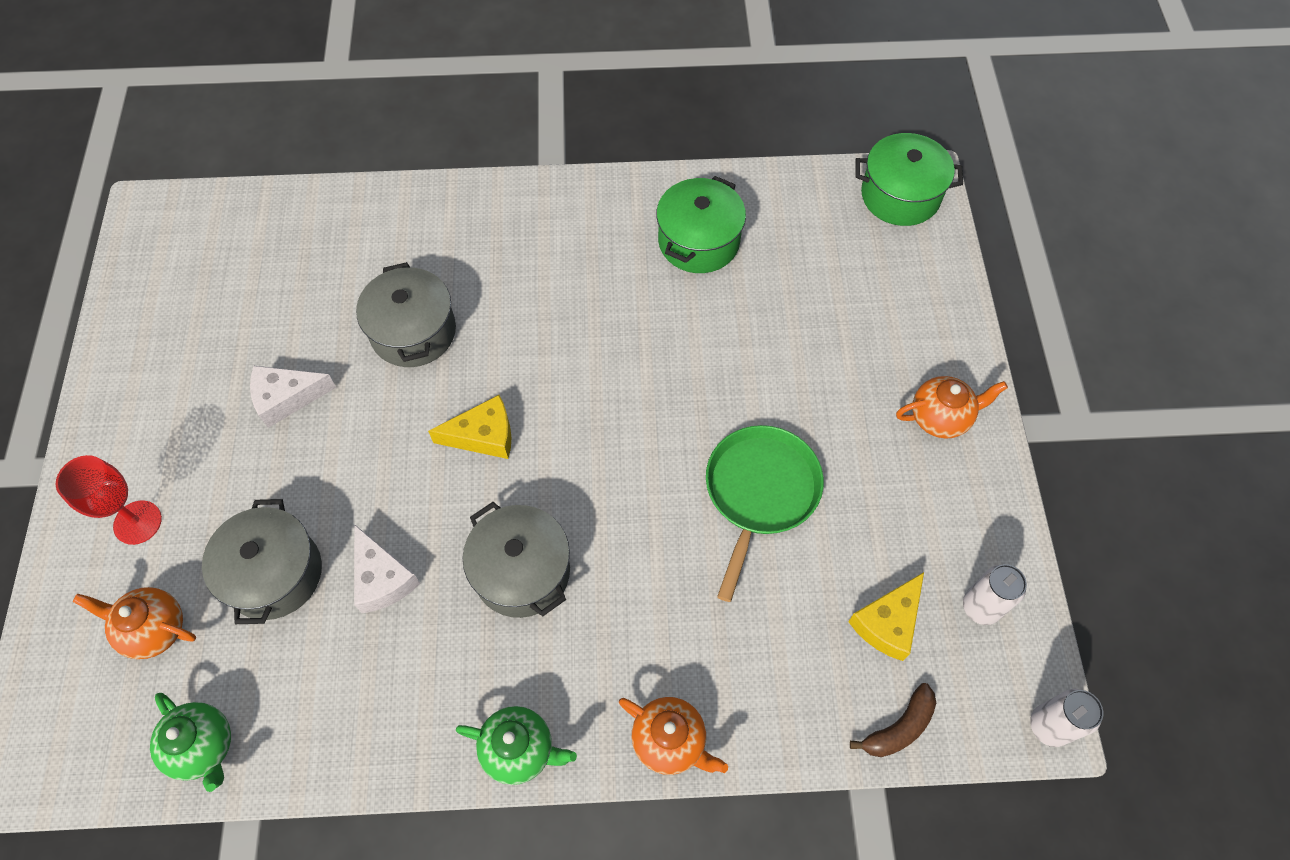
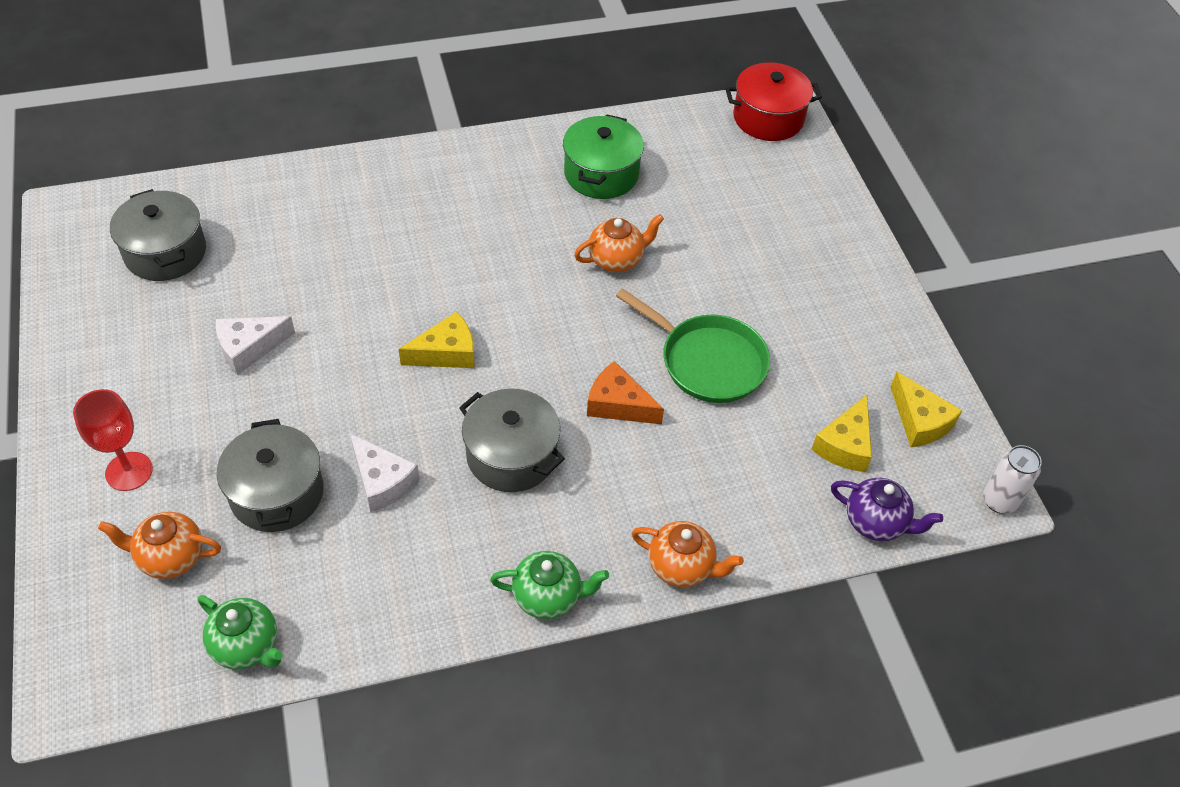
camera: 15 degrees left, 10 degrees down
(413, 332) = (357, 278): grey pot -> grey pot (165, 252)
(649, 529) = (618, 404): none -> orange cheese
(760, 492) = (708, 361): green pan -> green pan turned 120 degrees clockwise
(899, 727) = (876, 523): brown banana -> purple teapot
(900, 195) = (768, 118): green pot -> red pot
(940, 418) = (848, 283): orange teapot -> orange teapot (616, 260)
(980, 607) = (920, 421): white can -> yellow cheese

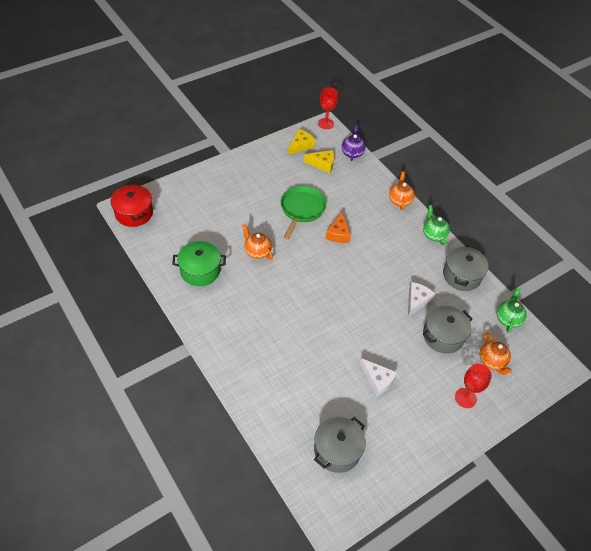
camera: 110 degrees left, 0 degrees up
(446, 352) = (341, 300): yellow cheese -> none
(511, 455) = (381, 261): grey pot -> grey pot (461, 275)
(999, 501) = (325, 123): white can -> red goblet

